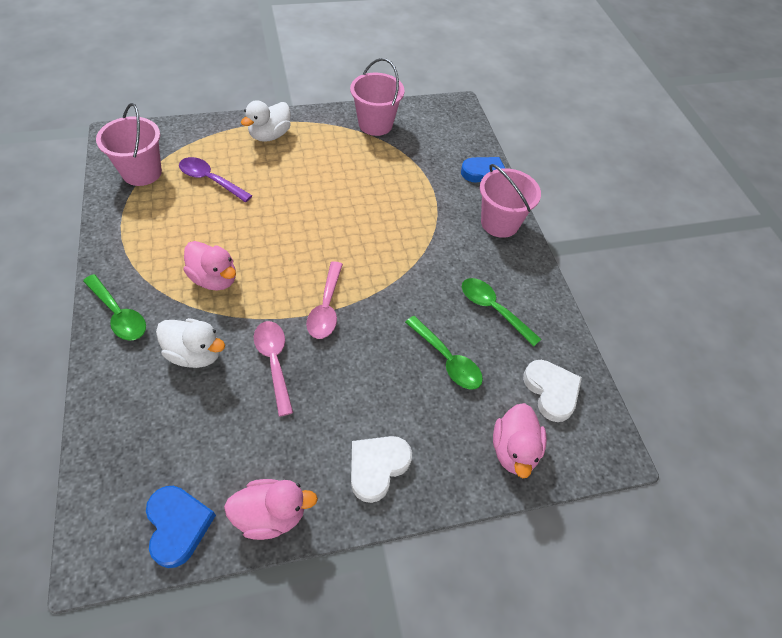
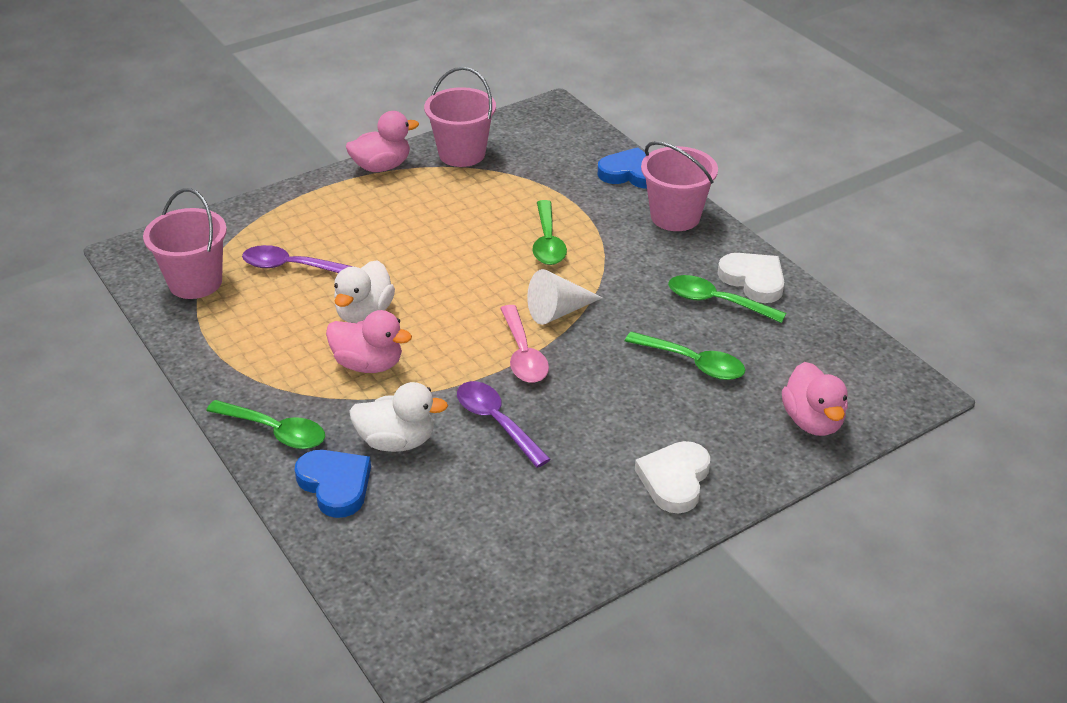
camera: 15 degrees left, 15 degrees down
(178, 525) = (487, 596): blue heart -> blue heart (335, 485)
(270, 135) = (335, 200): white duck -> white duck (364, 313)
(271, 515) = (585, 555): pink duck -> pink duck (382, 166)
(274, 362) = (496, 422): pink spoon -> purple spoon
(372, 278) = (558, 311): none -> white cone
(395, 216) = (547, 242): none -> green spoon
(551, 391) = (823, 358): white heart -> white heart (753, 280)

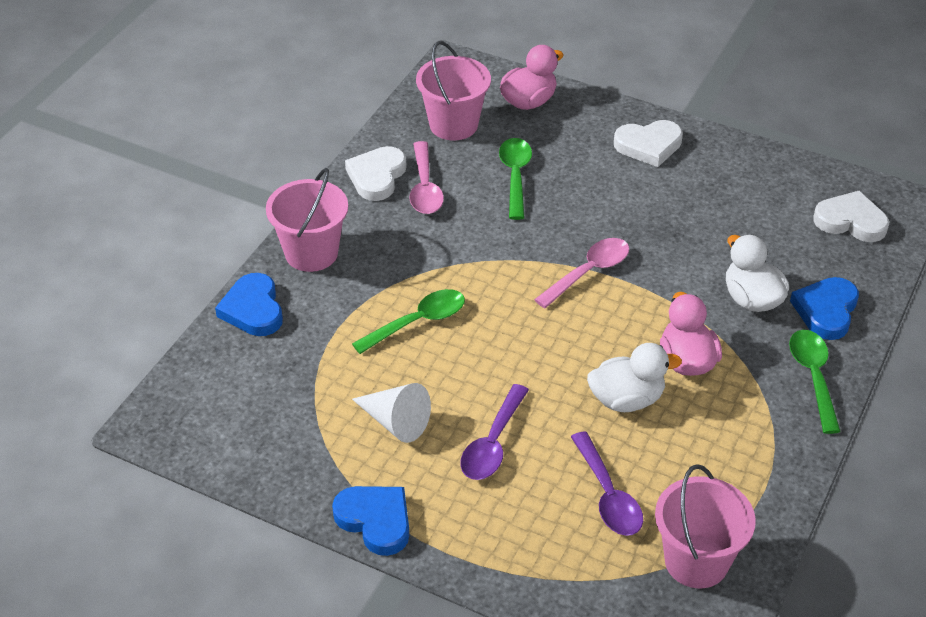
camera: 120 degrees left, 5 degrees up
(382, 166) = (375, 521): pink duck -> blue heart
(430, 581) = (850, 221): none -> white heart
(462, 154) = (301, 461): pink bucket -> pink bucket (453, 125)
(496, 422) = (678, 254): purple spoon -> purple spoon (492, 443)
(558, 311) = (515, 274): white cone -> white cone (395, 422)
(716, 302) = (425, 188): green spoon -> pink spoon

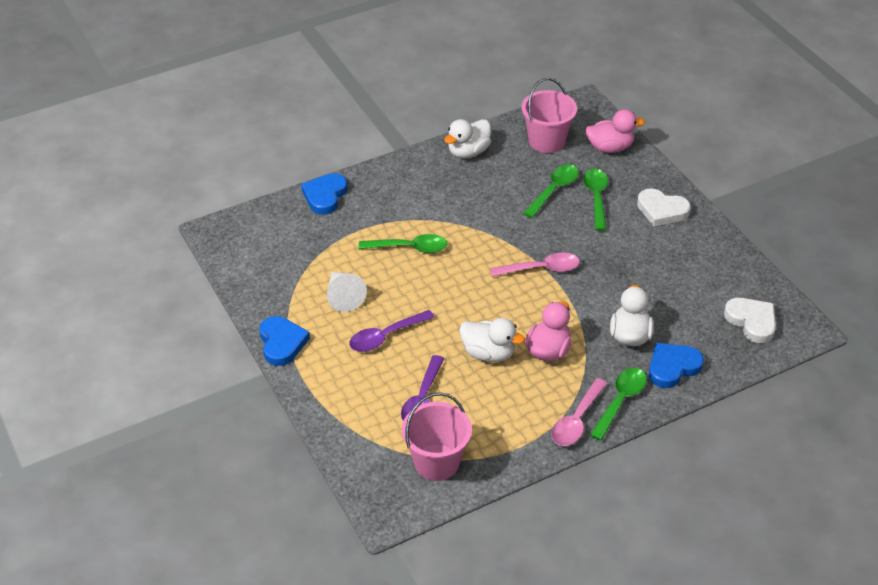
camera: 35 degrees right, 0 degrees up
(311, 253) = (387, 179): pink bucket -> none
(377, 176) = (468, 152): white heart -> white duck
(425, 188) = (490, 172): pink spoon -> pink spoon (576, 420)
(568, 163) = (596, 197): none -> green spoon

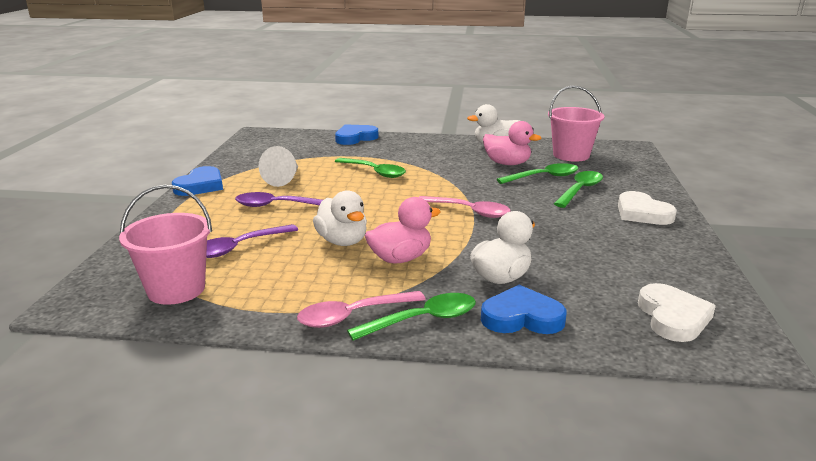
camera: 35 degrees right, 20 degrees down
(610, 148) = (628, 170): pink duck -> pink duck (507, 163)

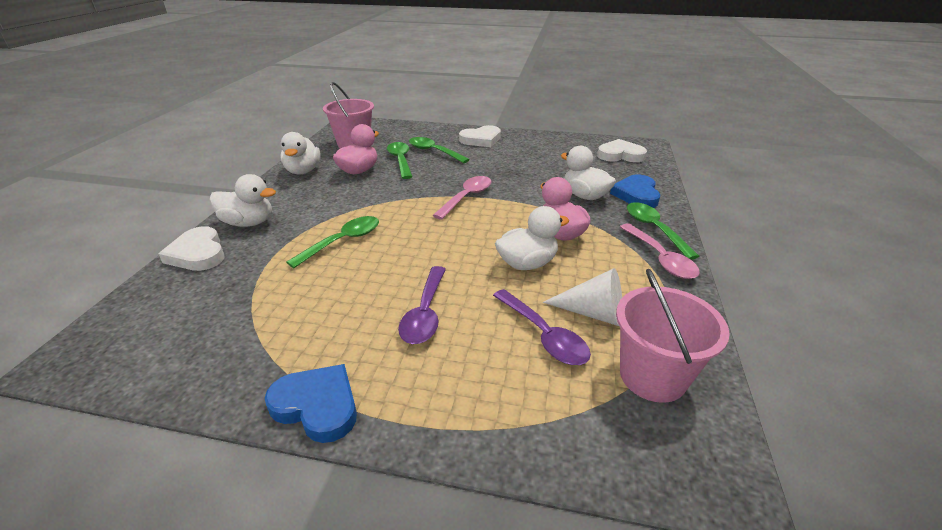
camera: 85 degrees left, 10 degrees up
(284, 179) = (330, 312): white cone -> white cone (592, 313)
(355, 138) = (198, 253): blue heart -> white heart
(398, 143) = (249, 223): none -> white duck

